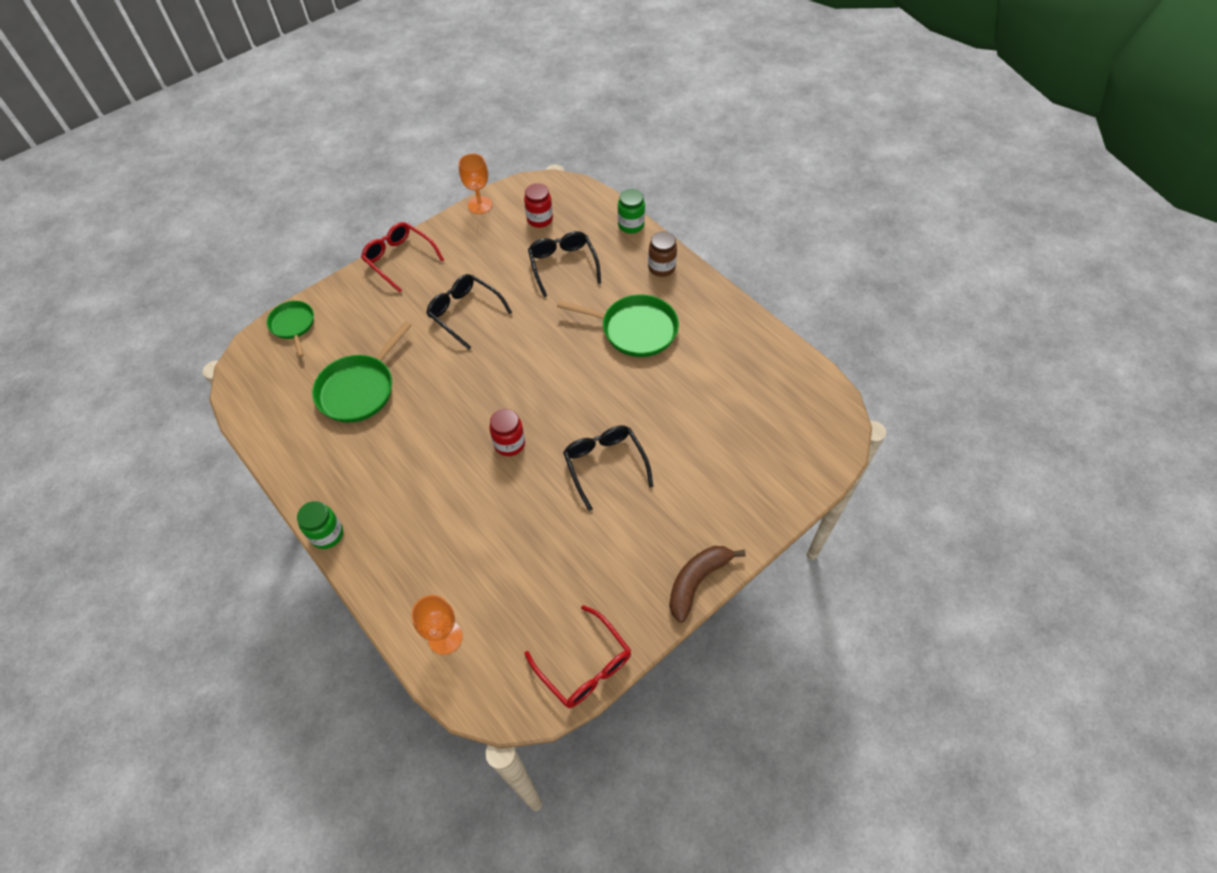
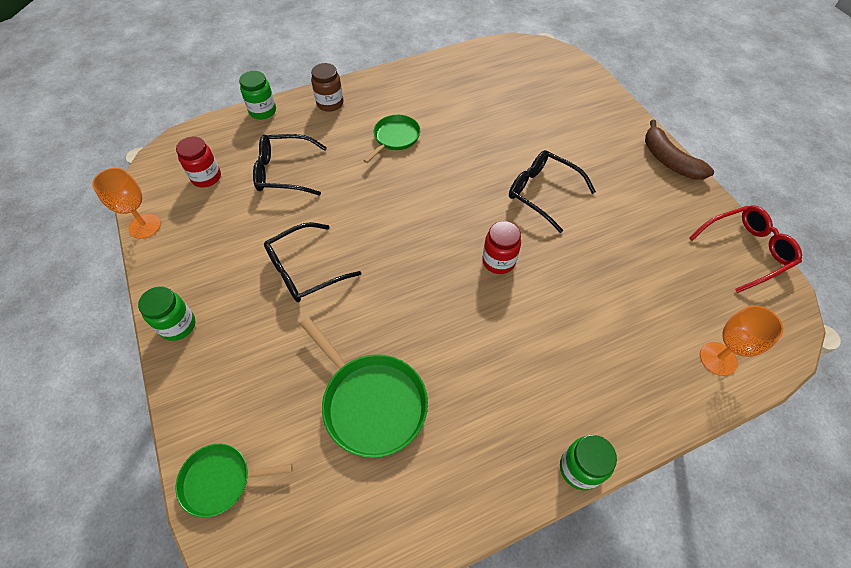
camera: 75 degrees left, 0 degrees up
(399, 259) = (178, 325): red glasses -> green jar
(604, 464) = (542, 193): black glasses -> black glasses turned 45 degrees clockwise
(635, 329) = (395, 138): green pan -> green pan, size x0.63

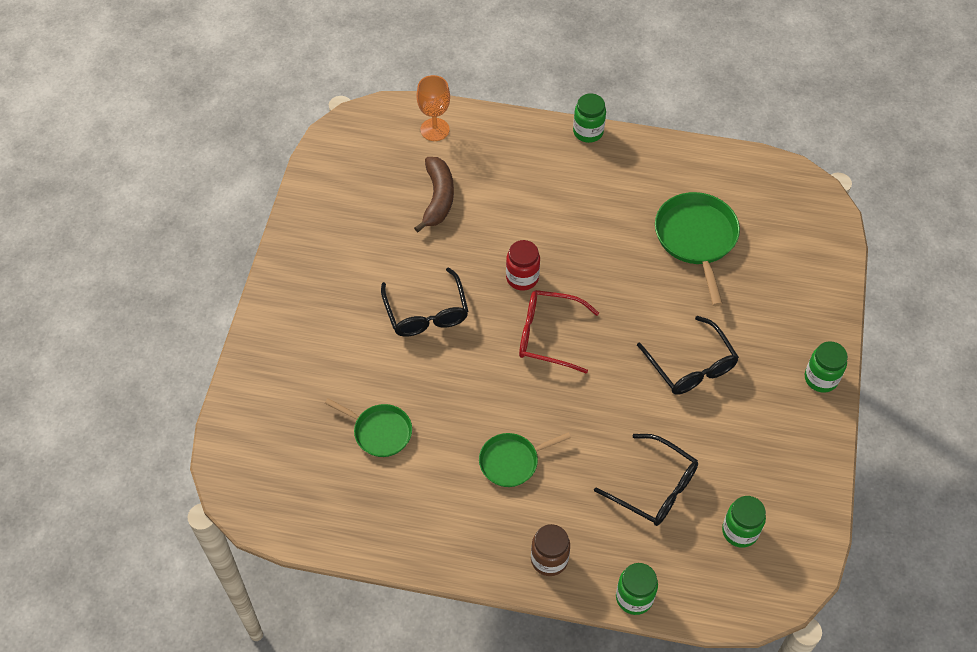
camera: 145 degrees left, 0 degrees up
(145, 226) = (823, 503): orange goblet -> none
(206, 177) = (740, 531): red jar -> green jar
(220, 480) = (824, 251): green pan -> green pan (380, 432)
(304, 270) = (691, 366): black glasses -> black glasses turned 60 degrees clockwise
(669, 160) = (279, 273): brown banana -> brown banana (438, 198)
(746, 250) = (321, 172): red glasses -> red glasses (548, 335)

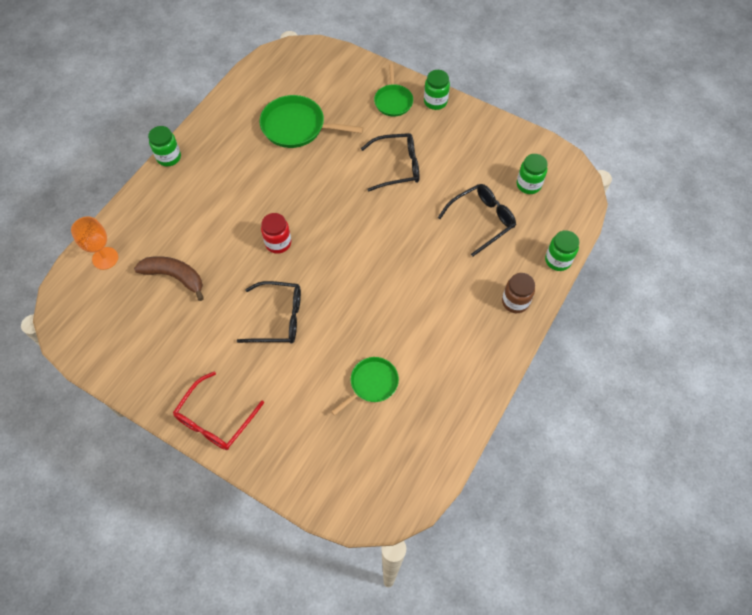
camera: 70 degrees left, 5 degrees up
(512, 461) = (430, 300): green pan -> green pan (393, 101)
(548, 335) = (335, 243): red glasses -> red glasses (215, 419)

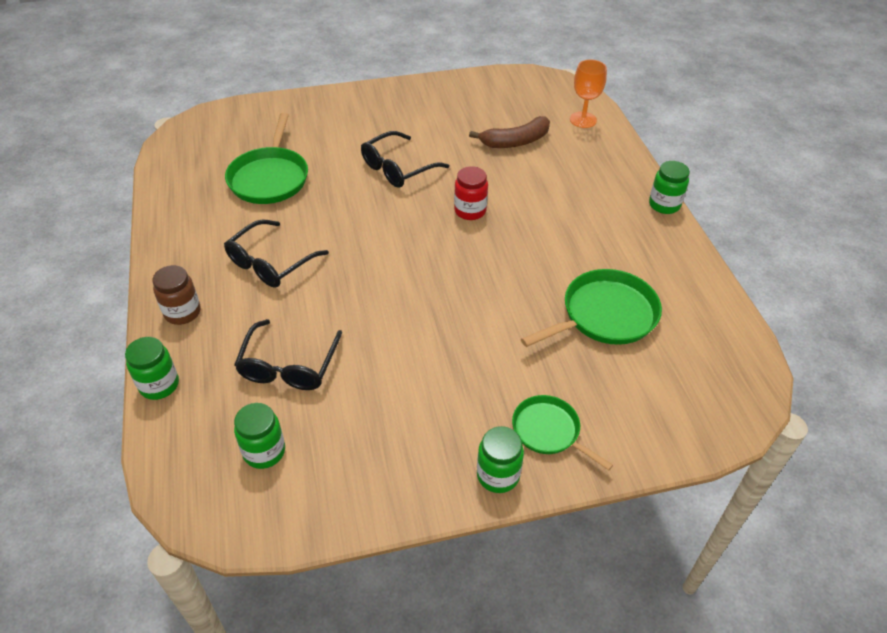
camera: 135 degrees right, 15 degrees down
(215, 419) = (367, 99): red glasses -> none
(372, 383) = (269, 178): green pan -> green pan, size x1.60
(397, 166) = (446, 354): black glasses -> black glasses (270, 263)

